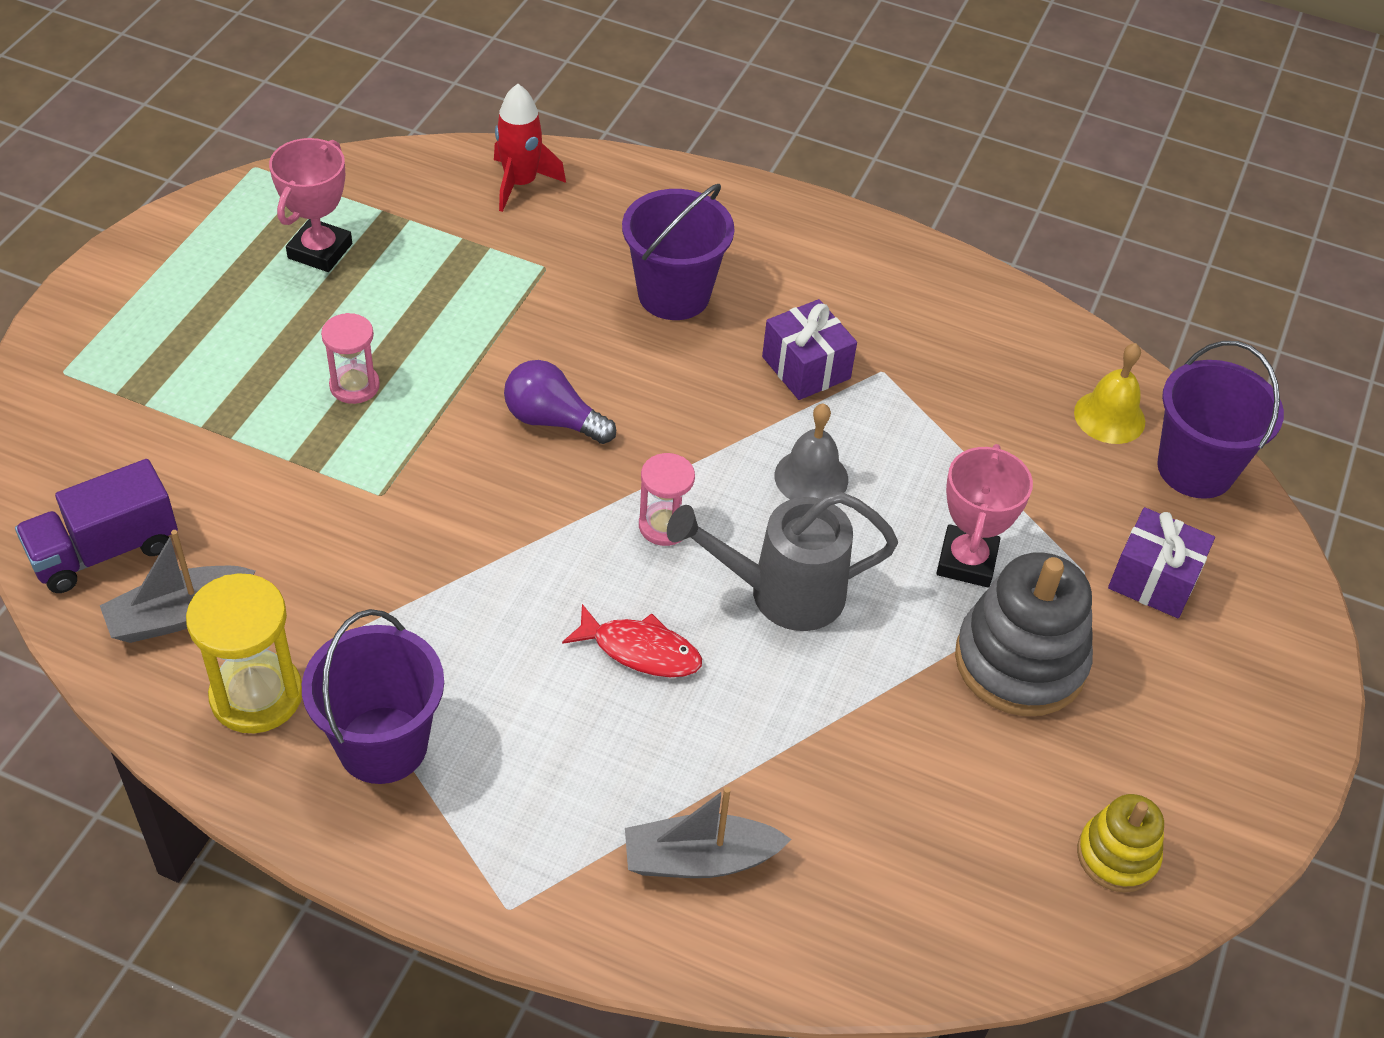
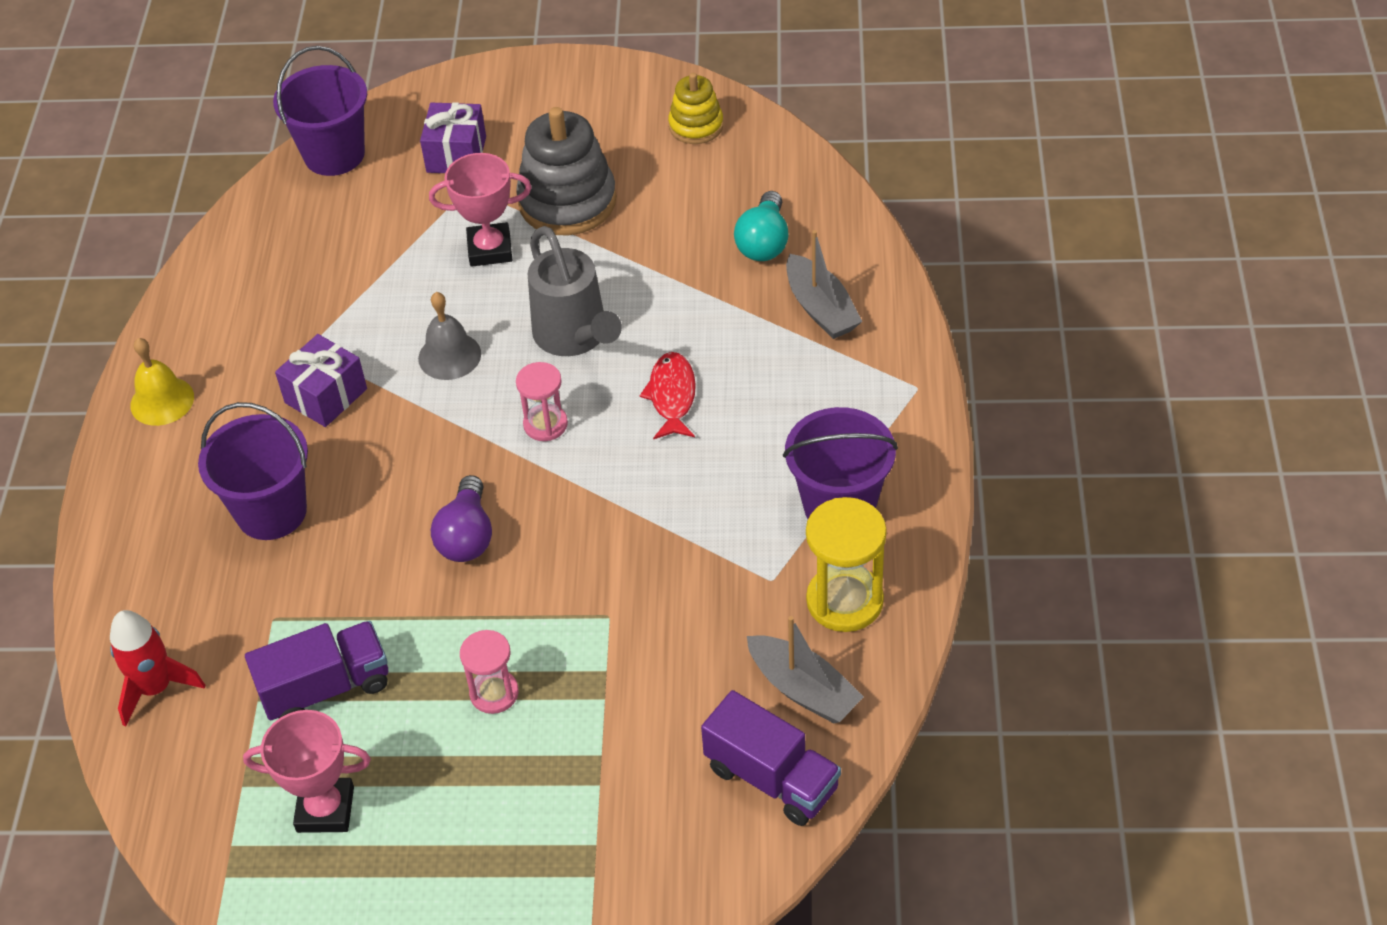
camera: 105 degrees left, 0 degrees up
(444, 281) = (326, 688): none -> purple truck
(851, 844) = (764, 242): none -> turquoise light bulb
(1109, 417) = (300, 209): yellow bell -> yellow bell (162, 401)

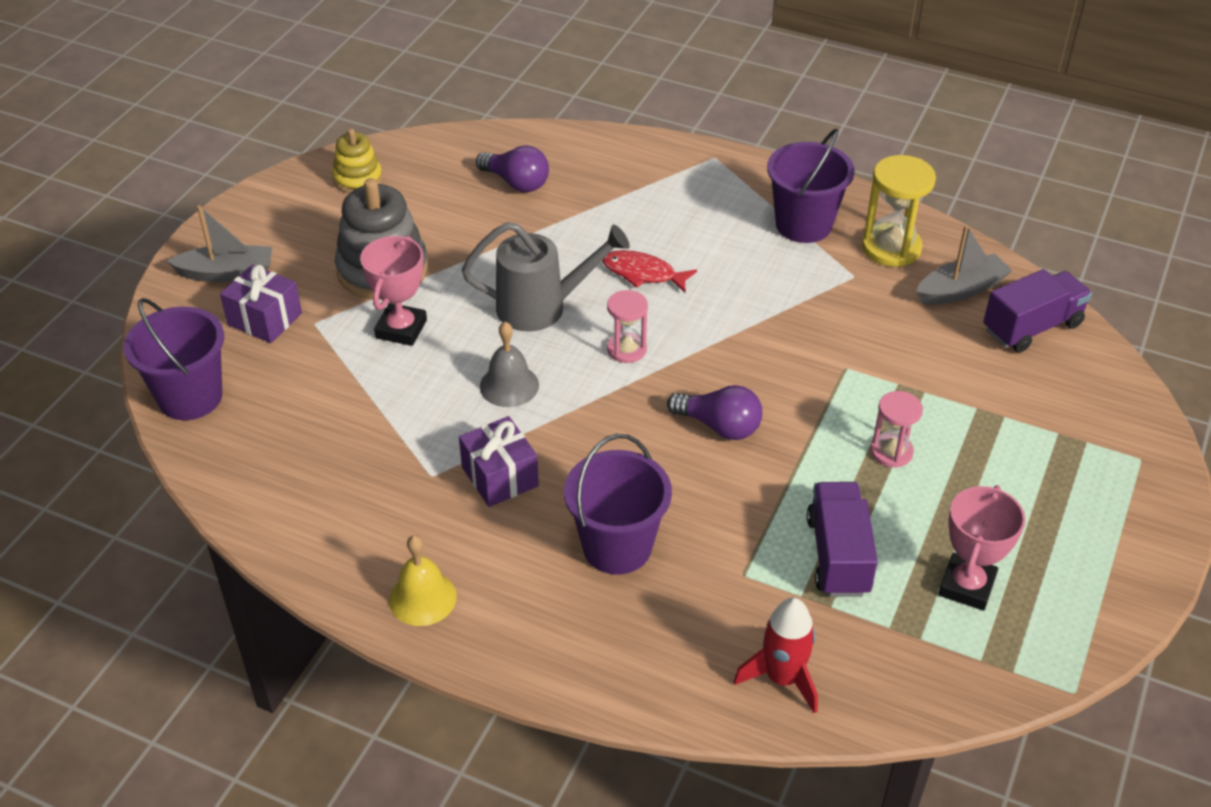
camera: 70 degrees left, 5 degrees down
(764, 242) = (516, 183): turquoise light bulb -> purple light bulb
(820, 308) = (606, 176): grey boat -> grey boat (227, 273)

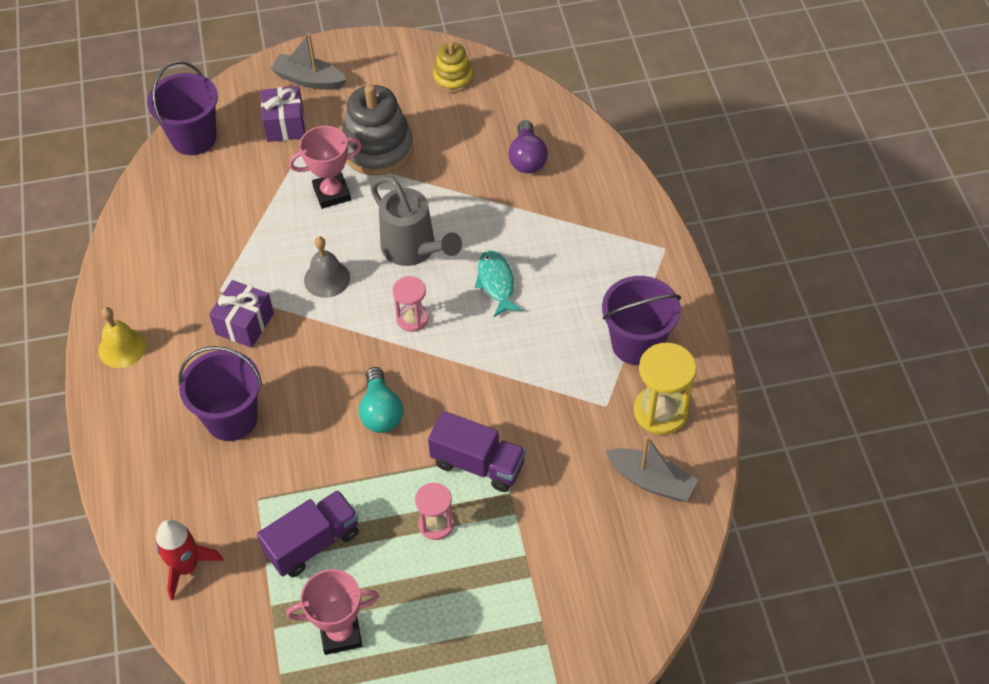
camera: 55 degrees right, 10 degrees up
(227, 273) = (309, 80): grey boat -> grey boat turned 150 degrees clockwise
(643, 273) = (496, 283): red fish -> turquoise fish
(719, 426) = (381, 411): purple light bulb -> turquoise light bulb
(1032, 327) = (648, 548): purple truck -> purple truck (477, 464)

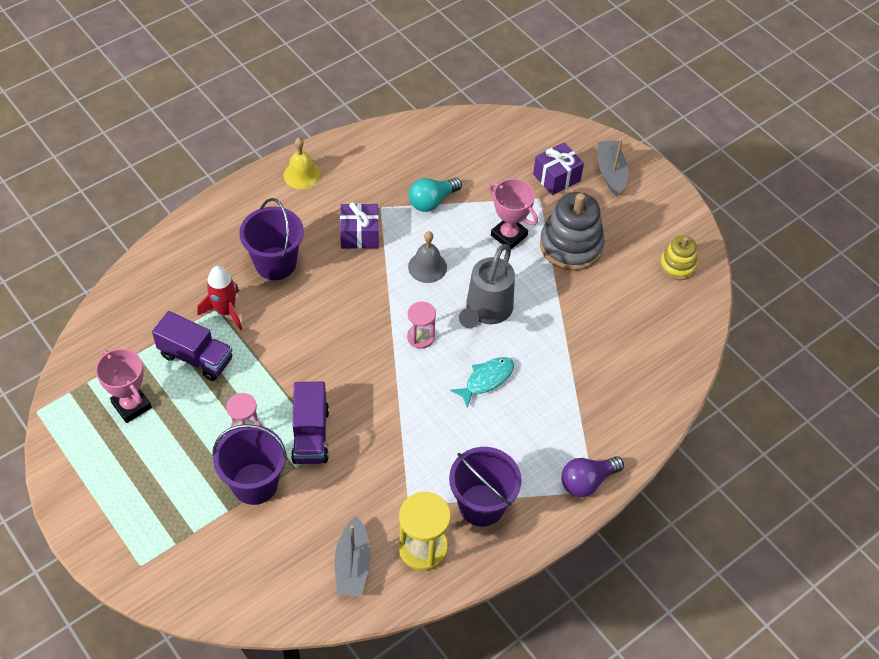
camera: 60 degrees right, 0 degrees up
(186, 567) = (146, 291): red rocket -> red rocket (225, 311)
(193, 138) = (508, 129): purple bucket -> purple bucket (255, 483)
(381, 411) = (326, 352): turquoise light bulb -> turquoise light bulb (432, 201)
(527, 158) = (626, 351): purple light bulb -> purple light bulb (587, 481)

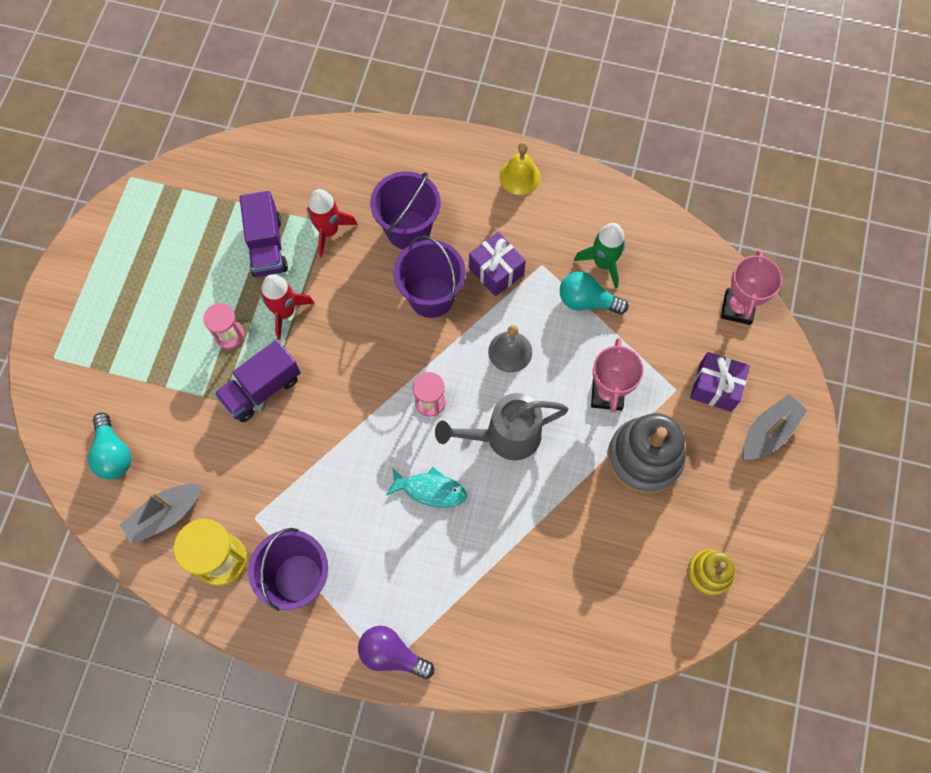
camera: 55 degrees right, 15 degrees up
(131, 405) = (186, 236): pink trophy -> pink trophy (737, 308)
(255, 483) = (184, 382): purple bucket -> purple bucket (431, 297)
(263, 380) = (285, 312): none -> red rocket
(267, 571) = (113, 454): none -> turquoise light bulb
(413, 174) = (603, 263): none -> green rocket

